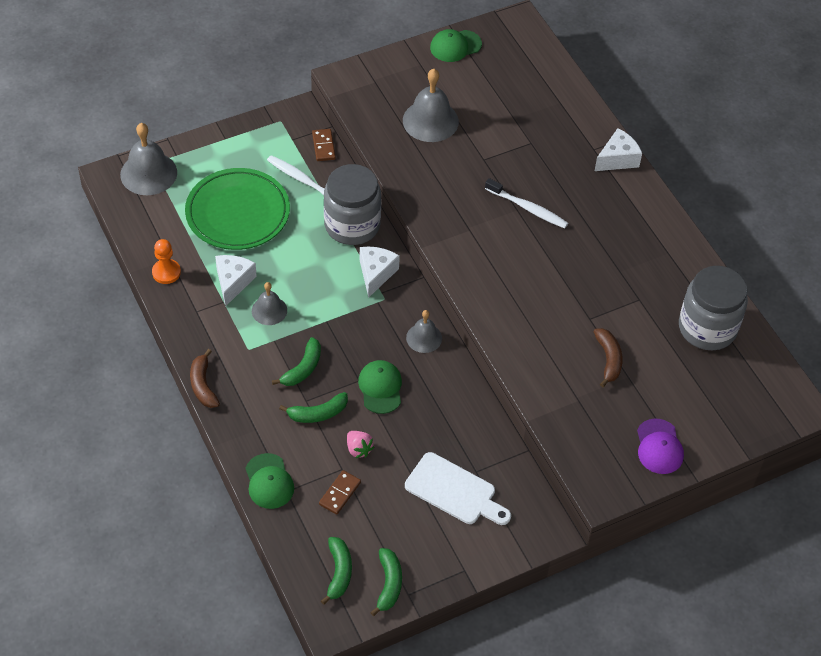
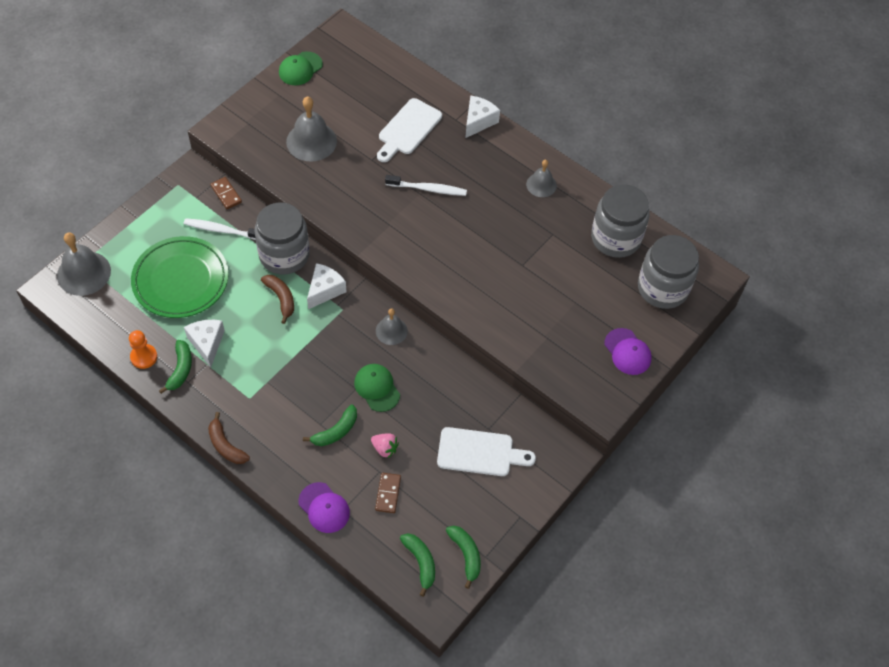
camera: 25 degrees left, 5 degrees up
(269, 310) = (250, 357): grey bell -> grey bell (541, 185)
(269, 481) = (324, 508): green cap -> purple cap
(303, 368) = (304, 397): green banana -> green banana (180, 369)
(376, 274) = (325, 290): white cheese -> white cheese turned 45 degrees clockwise
(537, 142) = (408, 129): none -> white cutting board
(608, 359) = (553, 294): brown banana -> brown banana (281, 298)
(733, 397) = (662, 288): none -> grey jar

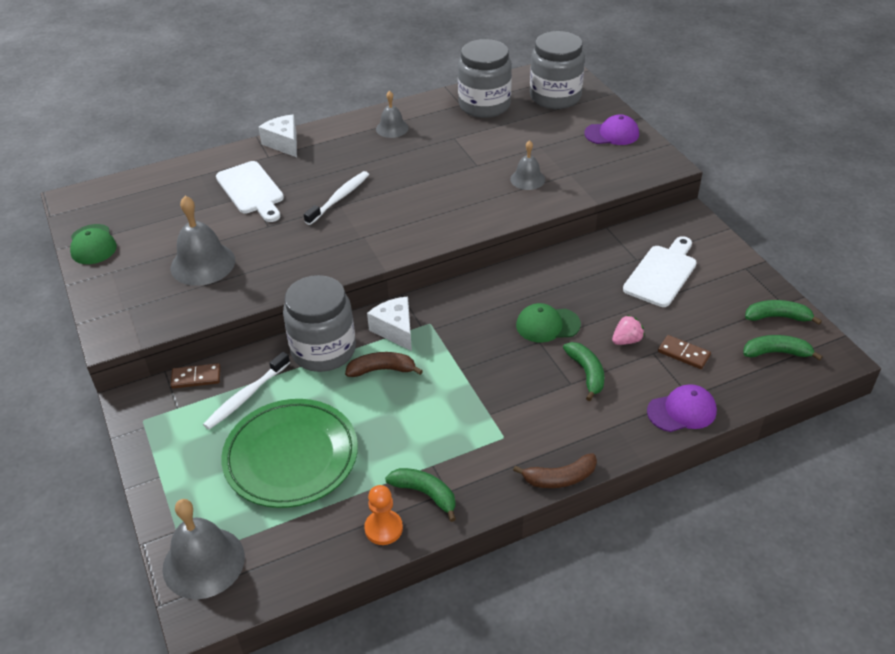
camera: 60 degrees left, 15 degrees down
(207, 343) = (402, 456): white cheese -> none
(391, 331) = (481, 293): grey bell -> grey bell (527, 179)

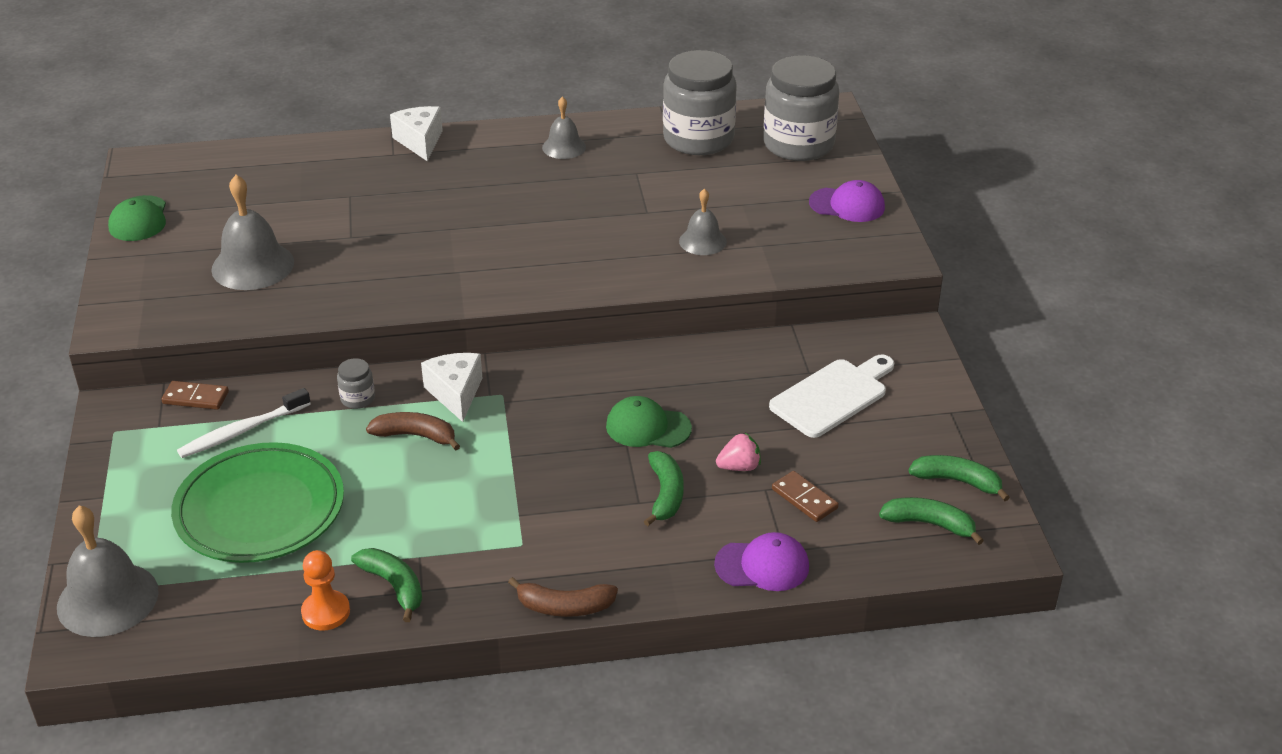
camera: 15 degrees right, 5 degrees down
(251, 190) = (352, 191): white cutting board -> none
(323, 350) = (357, 398): grey jar -> grey jar, size x0.41
(339, 198) = (453, 220): white toothbrush -> none

